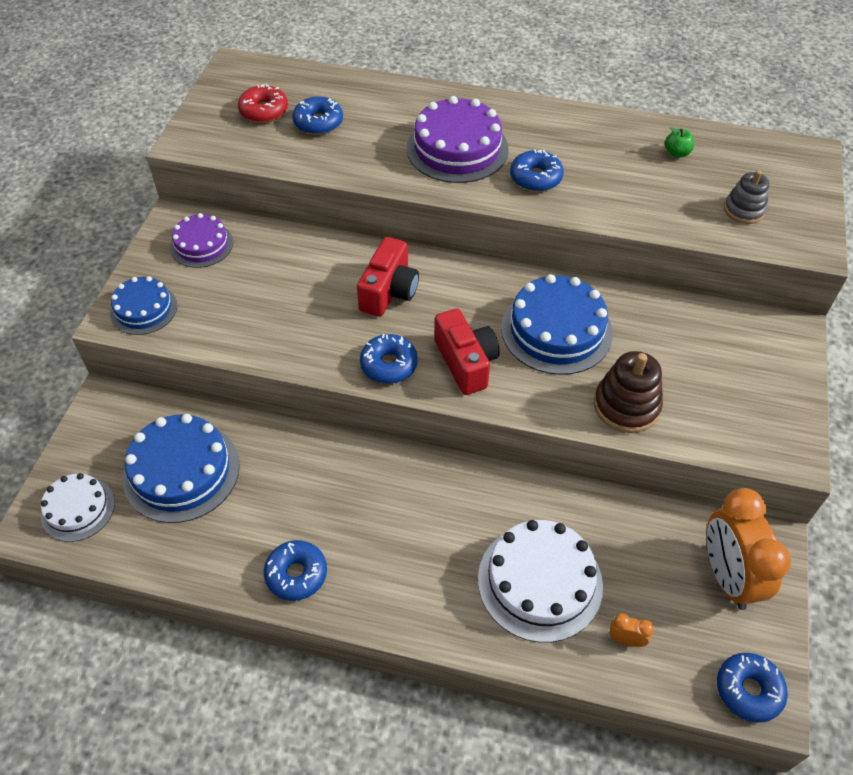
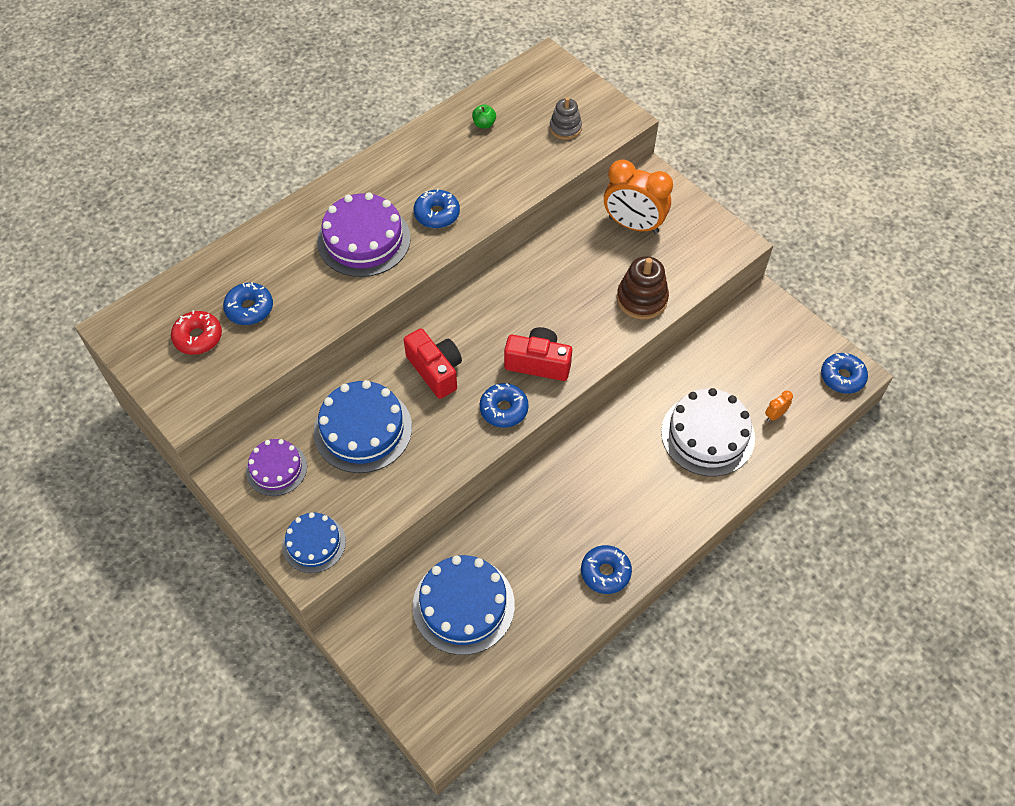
camera: 55 degrees left, 5 degrees up
(78, 509) = (444, 694): white cake -> none
(556, 330) = (552, 295): blue cake -> blue cake (363, 429)
(727, 576) = (769, 337): orange clock -> orange clock (633, 225)

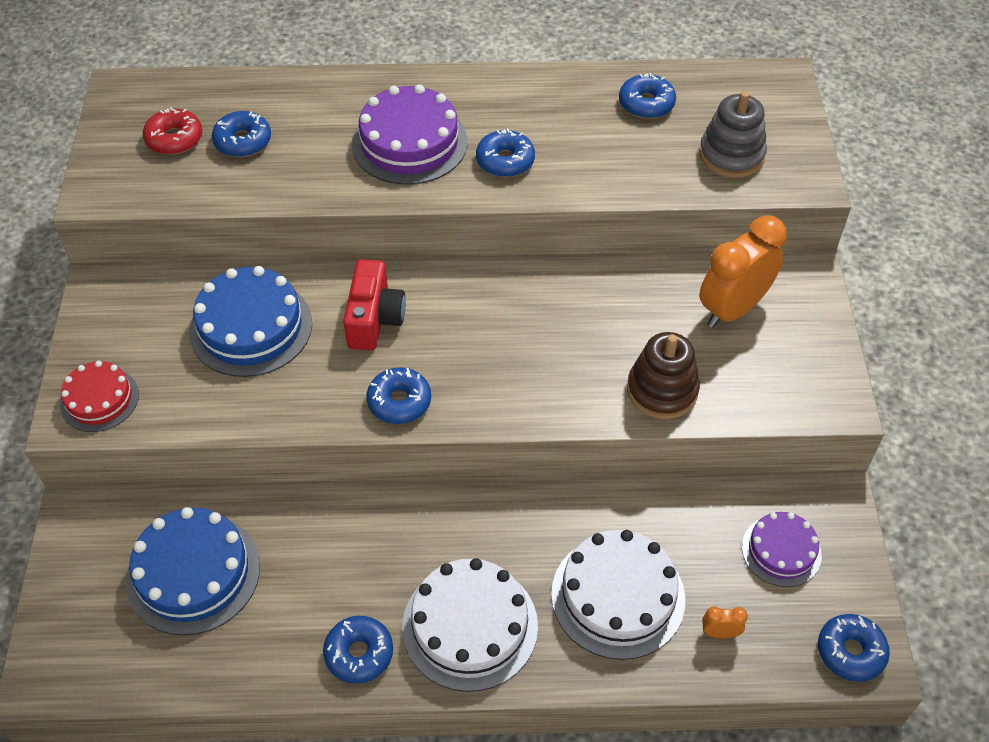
camera: 40 degrees right, 5 degrees down
(276, 468) = (142, 309): purple cake -> purple cake (781, 551)
(314, 543) = (99, 399): blue cake -> red cake
(484, 124) = (646, 104): green apple -> blue donut
(538, 363) = (482, 381): red camera -> none
(565, 128) = (731, 155): grey stacking toy -> grey stacking toy, size x1.51
(633, 225) = (732, 309): orange clock -> orange clock turned 75 degrees clockwise
(648, 510) = (470, 626): none -> white cake

